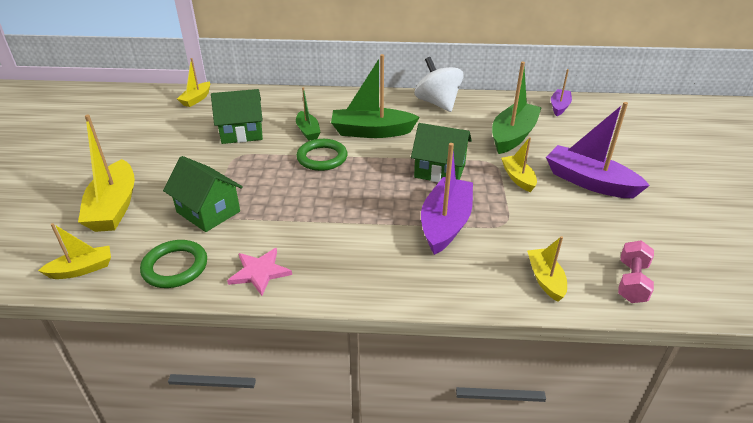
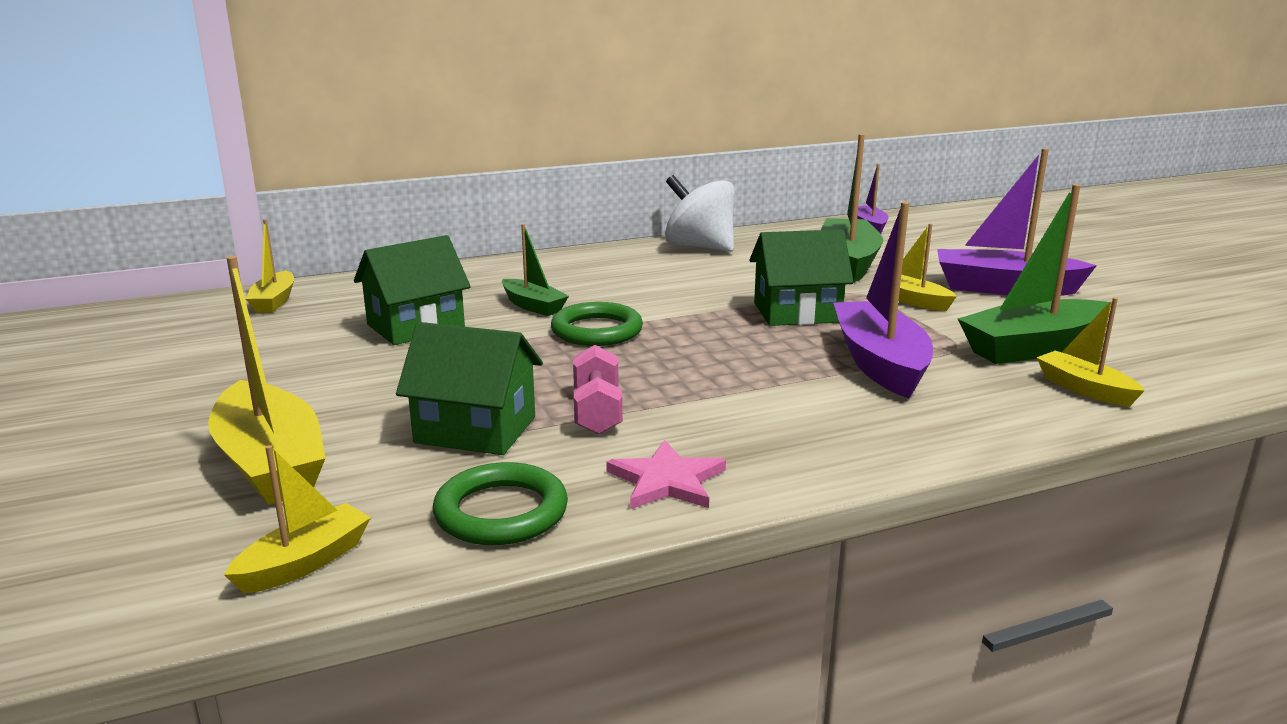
camera: 25 degrees left, 15 degrees down
(371, 132) = (639, 290): green boat -> green boat (1032, 348)
(632, 282) = (1184, 368): pink dumbbell -> pink dumbbell (597, 412)

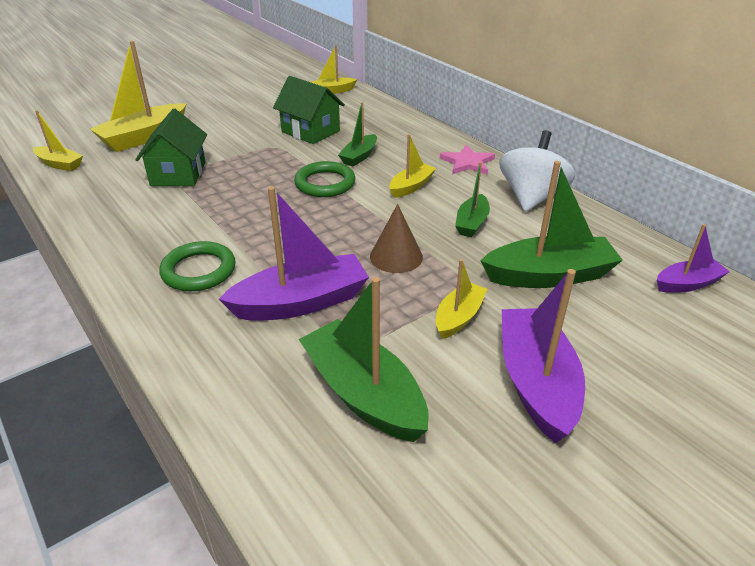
camera: 75 degrees right, 15 degrees up
(501, 512) = (93, 196): green ring -> green ring (199, 270)
(597, 412) = (203, 202): pink dumbbell -> none
(667, 481) = (119, 234): pink star -> pink star (467, 162)
(740, 275) = (471, 223): none -> green boat
(797, 312) = (396, 256): green house -> brown cone
(1084, 389) = (272, 422): yellow boat -> yellow boat (411, 186)

